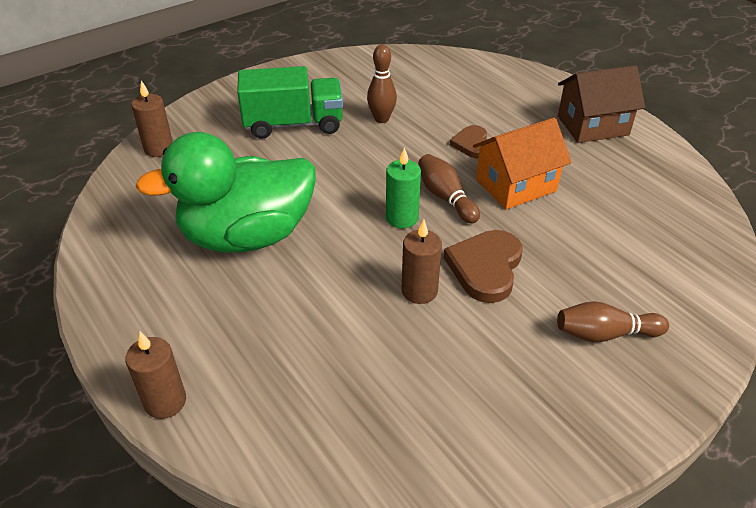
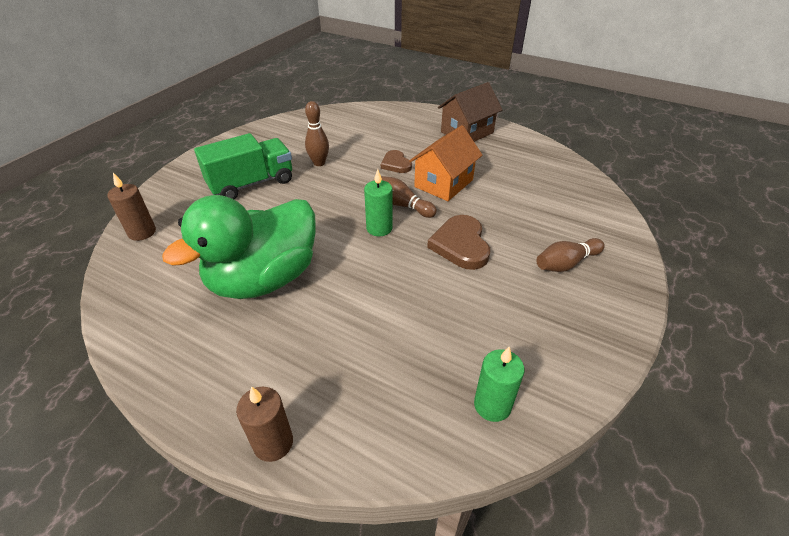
camera: 25 degrees left, 0 degrees up
(400, 456) = (492, 405): none -> green candle
(419, 291) = (425, 276): brown candle -> none

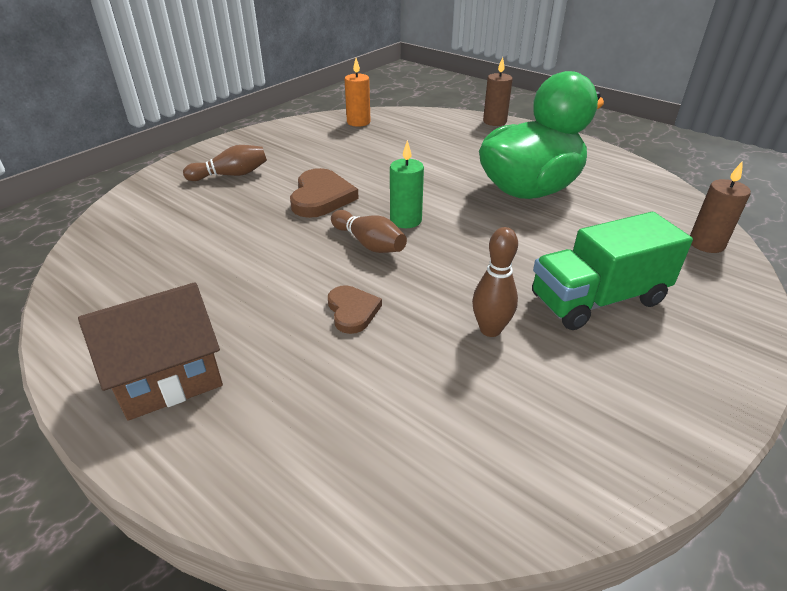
camera: 170 degrees left, 5 degrees down
(443, 183) = (294, 267): orange house -> none
(492, 405) = (358, 122): green candle -> orange candle

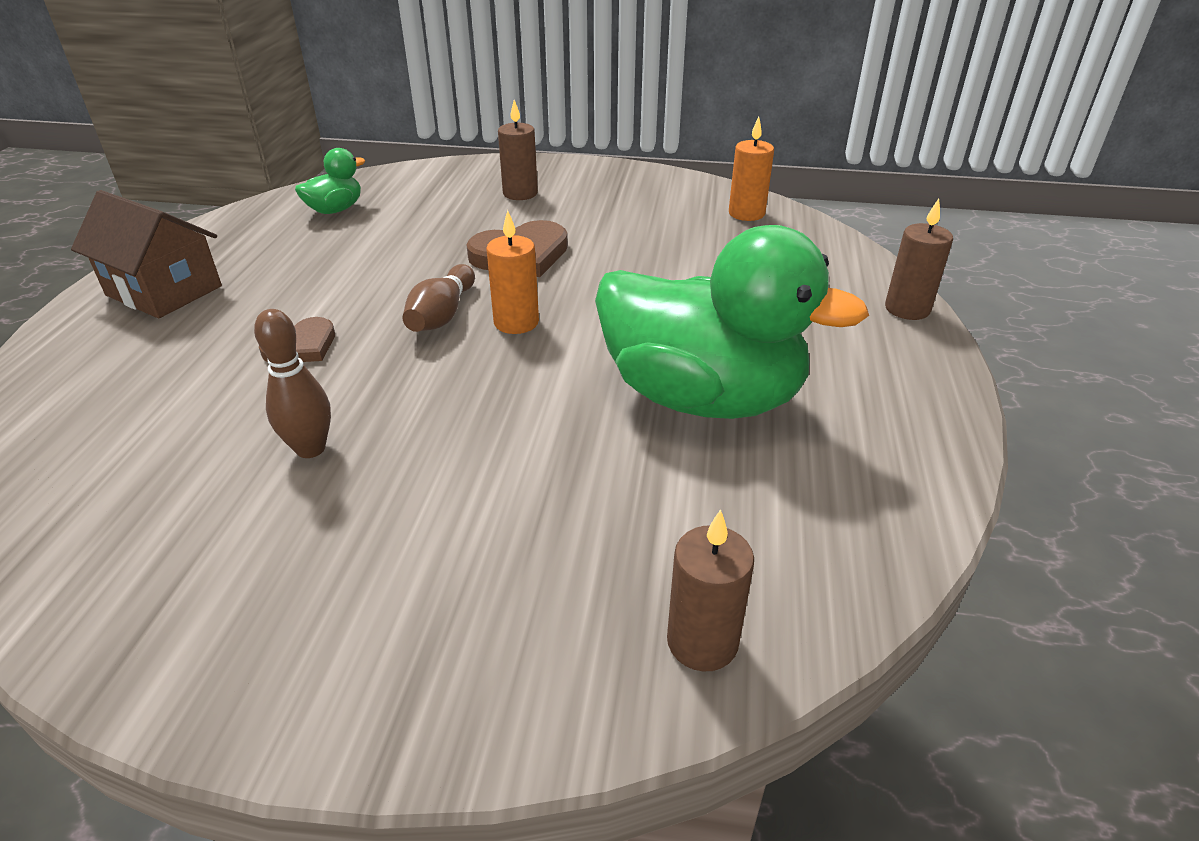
camera: 60 degrees right, 0 degrees up
(137, 254) = (335, 210): none -> green duck
(231, 175) = (520, 193): brown bowling pin -> brown candle
(406, 220) = (516, 322): green candle -> orange candle
(597, 299) = (429, 529): green truck -> none

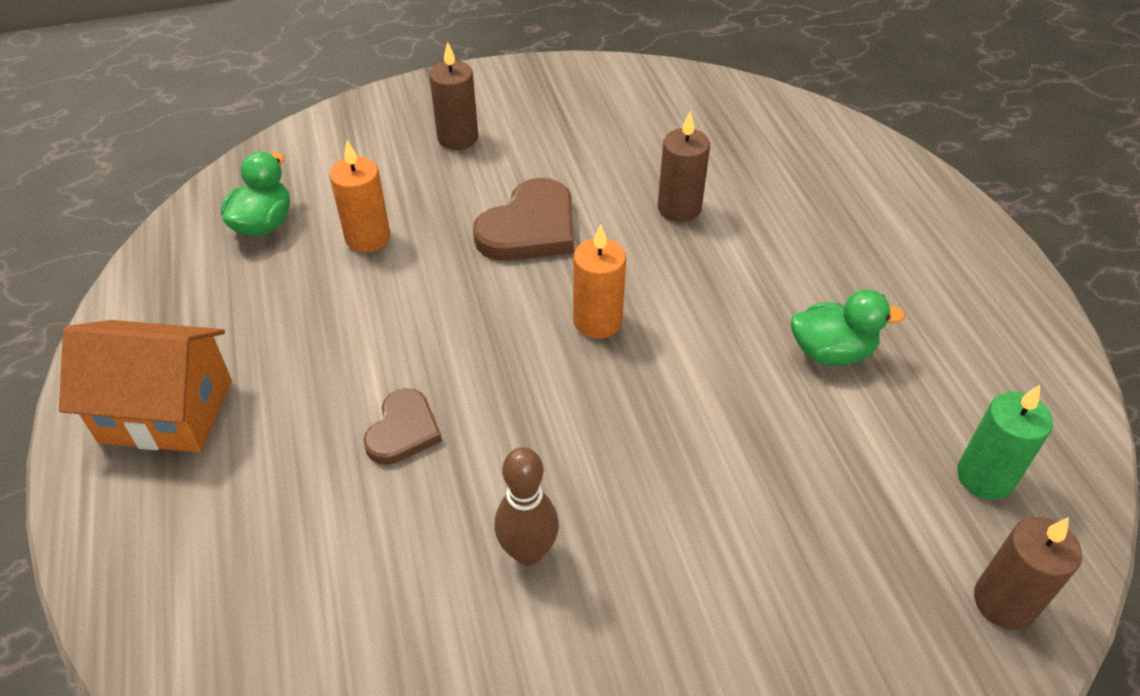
camera: 25 degrees left, 10 degrees up
(164, 291) = (166, 411): brown house -> orange house
(442, 315) = (515, 337): brown bowling pin -> none
(702, 397) = (831, 352): green duck -> green duck, size x0.43
(746, 213) = (709, 102): orange candle -> orange candle (368, 238)
(773, 534) = (985, 477): none -> green candle
(907, 309) = (927, 186): brown candle -> brown candle (679, 208)

